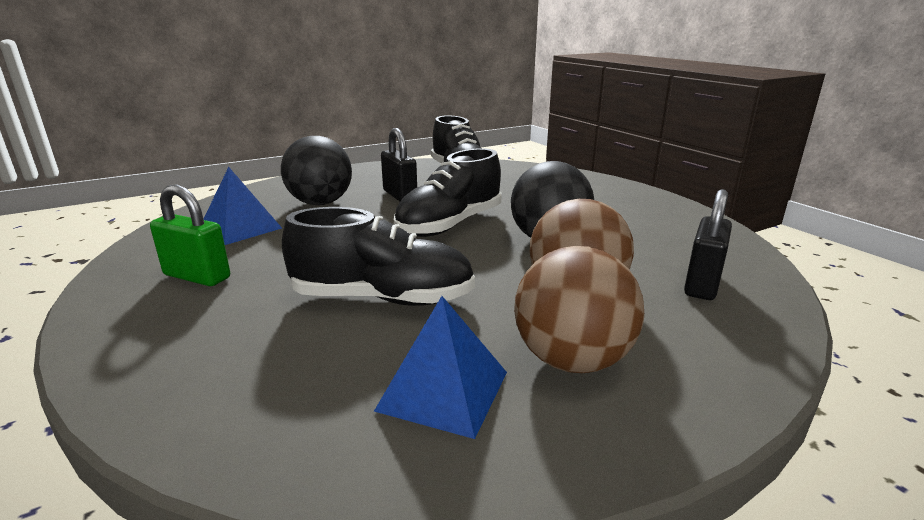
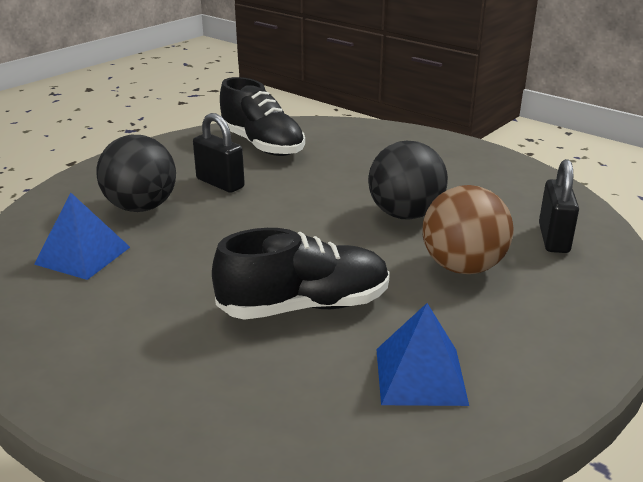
camera: 20 degrees left, 5 degrees up
(197, 276) = (98, 321): green padlock -> none
(450, 225) = (301, 213): black shoe -> none
(572, 360) = (496, 328): brown ball -> none

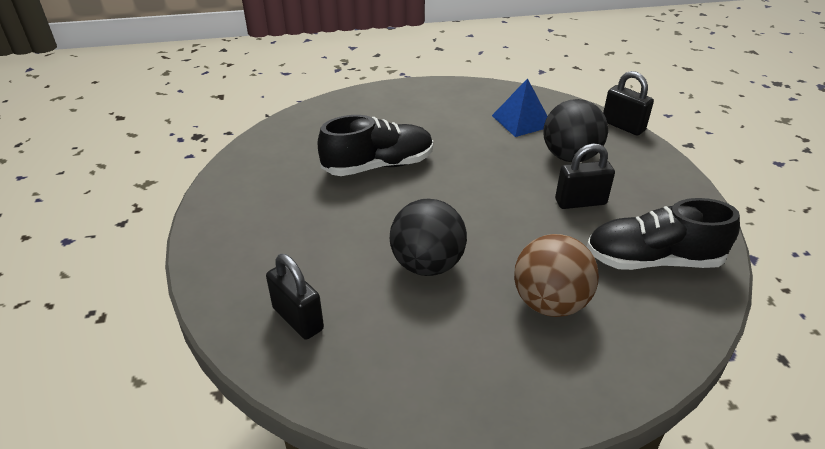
camera: 130 degrees right, 10 degrees up
(40, 199) = (623, 126): none -> black padlock
(305, 306) = (378, 166): black shoe -> black shoe turned 135 degrees counterclockwise
(420, 376) = (281, 170): blue pyramid -> none
(462, 267) = (332, 244): brown ball -> brown ball (550, 303)

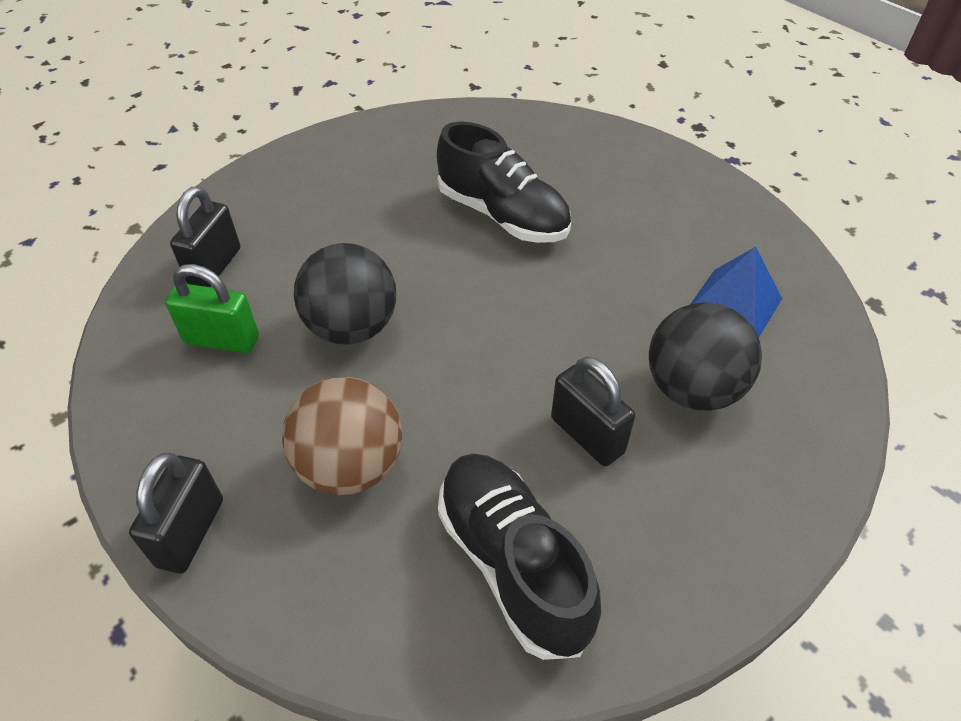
camera: 60 degrees right, 10 degrees up
(386, 336) = (222, 340): none -> green padlock
(623, 126) = (848, 430): black padlock -> black padlock (191, 532)

